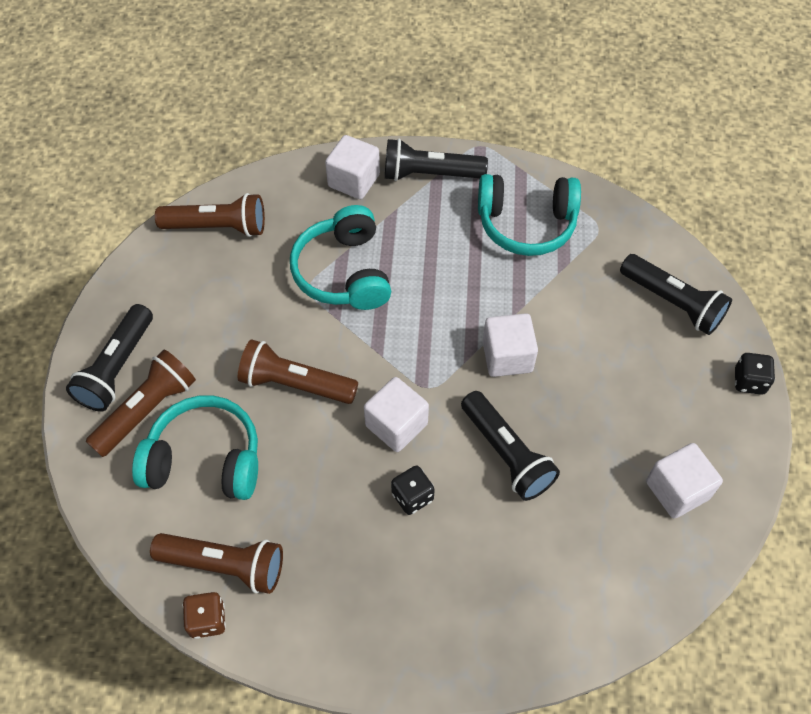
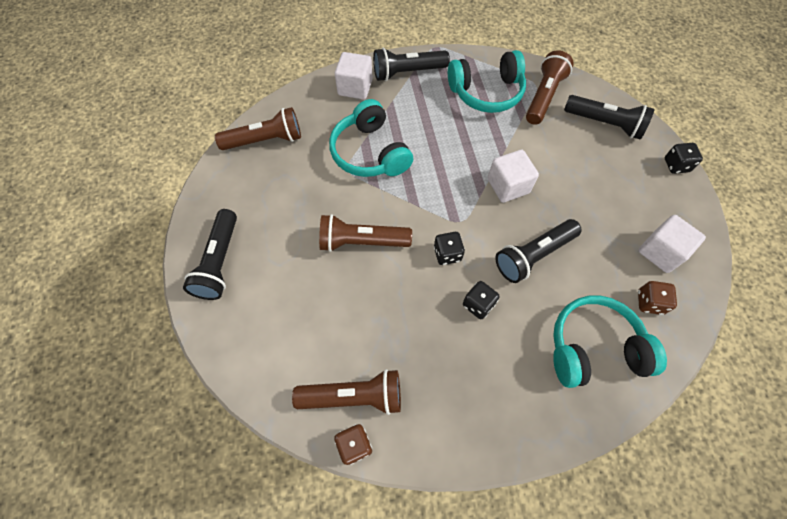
camera: 15 degrees left, 5 degrees up
(147, 410) = (253, 289): brown flashlight -> brown flashlight (543, 96)
(205, 459) = (311, 316): turquoise headphones -> turquoise headphones (594, 348)
(396, 425) = (447, 254): white cube -> black dice
(506, 453) = (533, 255): black flashlight -> black flashlight turned 105 degrees clockwise
(634, 549) = (649, 302): none -> brown dice

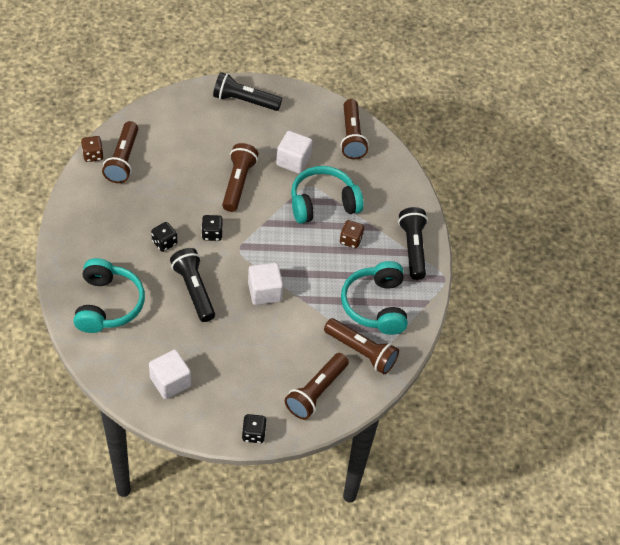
camera: 95 degrees right, 10 degrees down
(355, 87) = (400, 205): white cube -> white cube (293, 161)
(604, 124) = (316, 392): black flashlight -> brown flashlight
(649, 302) = (130, 355): brown dice -> brown dice (350, 240)

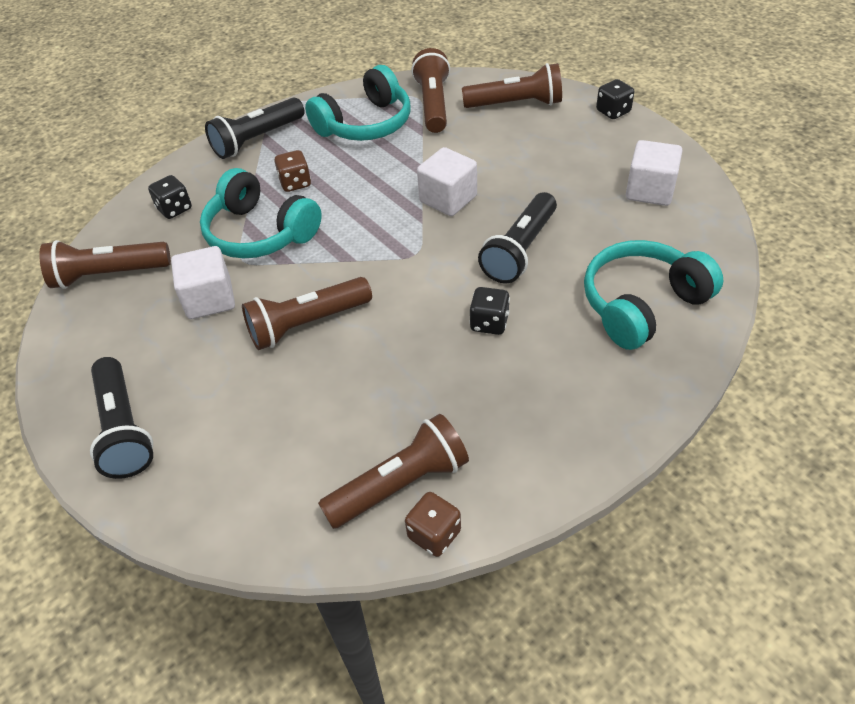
camera: 120 degrees left, 5 degrees down
(212, 234) = (420, 291): black dice -> black dice (174, 209)
(351, 136) = (109, 275): brown flashlight -> brown flashlight turned 150 degrees counterclockwise

